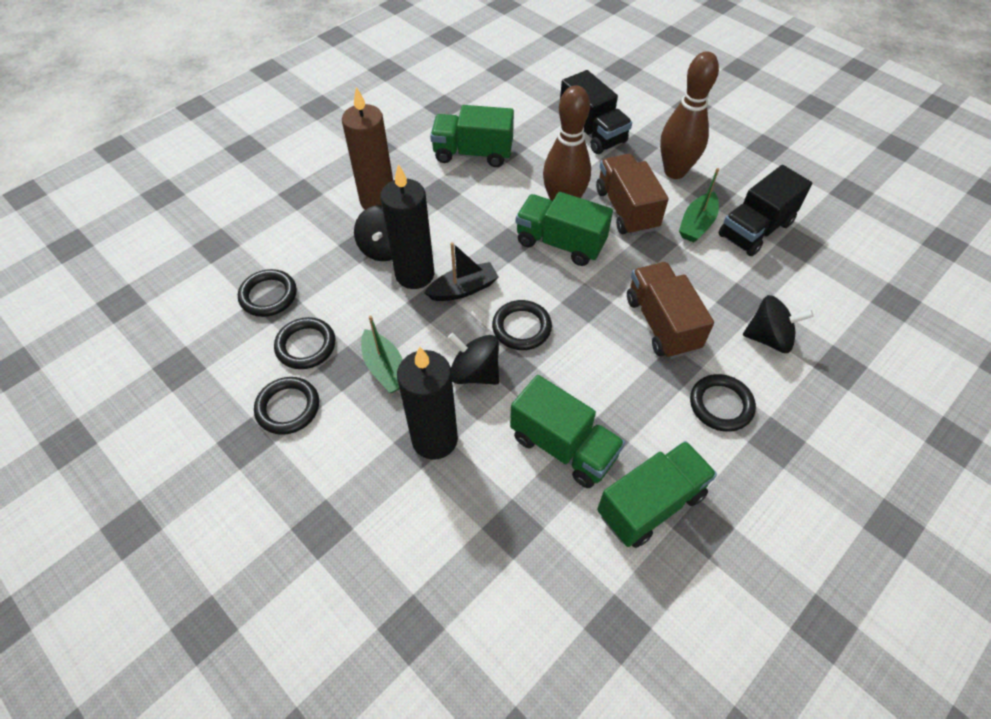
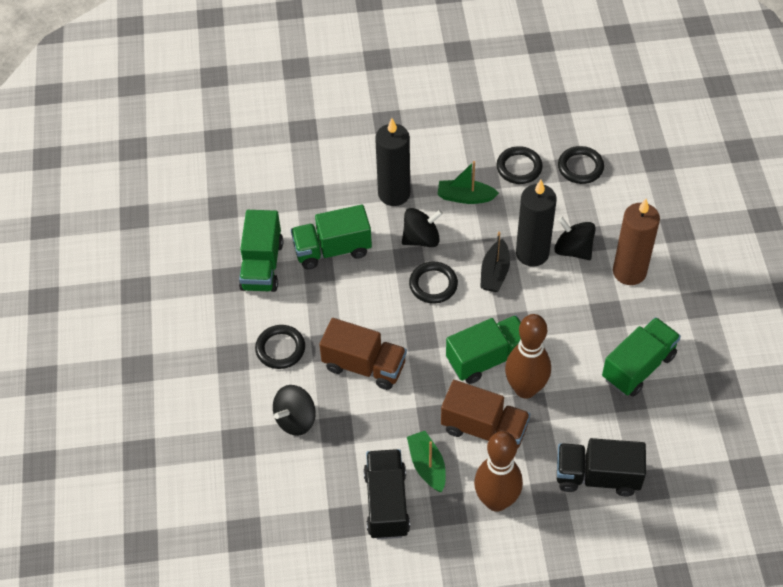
camera: 130 degrees right, 0 degrees up
(288, 408) = (478, 139): black ring -> none

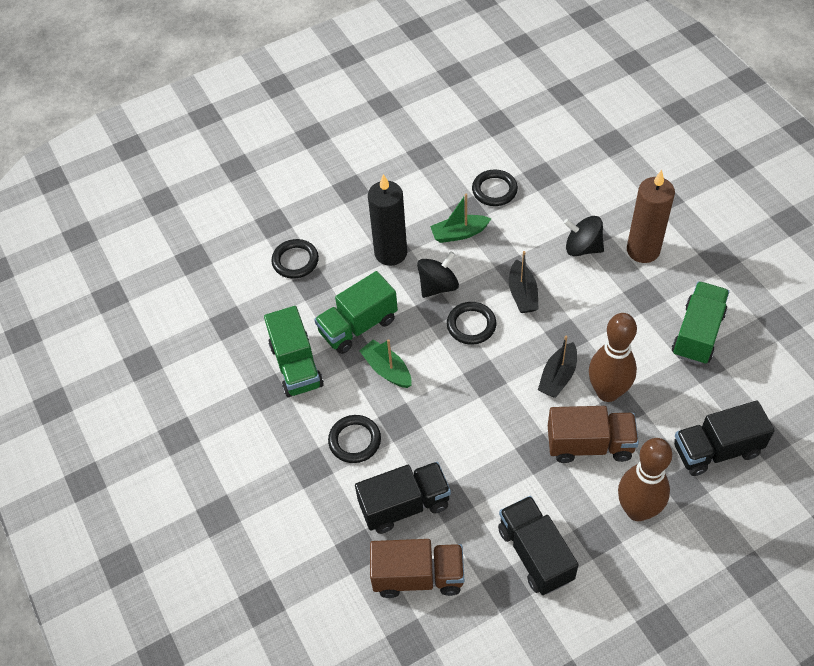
camera: 20 degrees left, 0 degrees up
(295, 419) = (404, 505): black spinning top -> black truck
(364, 366) = (445, 427): brown truck -> brown truck (418, 576)
(427, 465) = (555, 501): green boat -> green boat (387, 369)
(487, 358) = (558, 376): green truck -> black boat
(532, 253) = (547, 264): black candle -> none
(580, 167) = (549, 171): black ring -> black ring (295, 261)

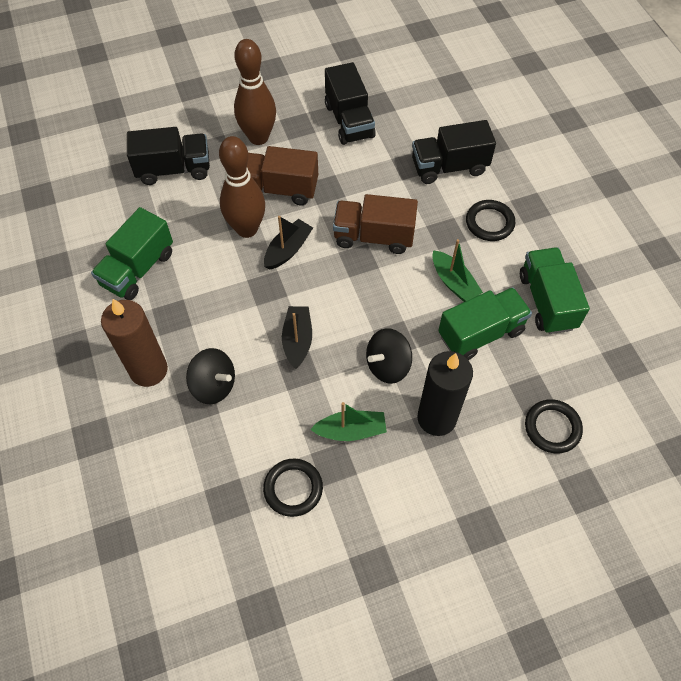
camera: 175 degrees left, 5 degrees up
(418, 576) = (444, 119): brown truck -> brown truck (373, 236)
(471, 325) = (360, 314): black ring -> none

